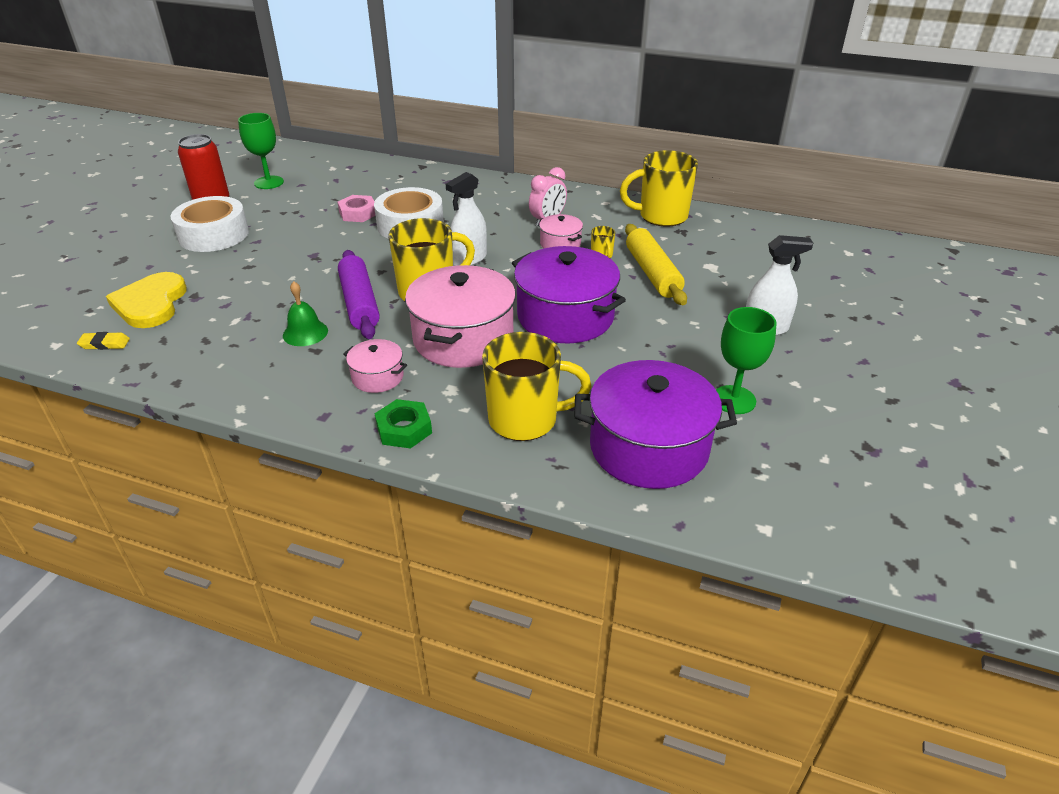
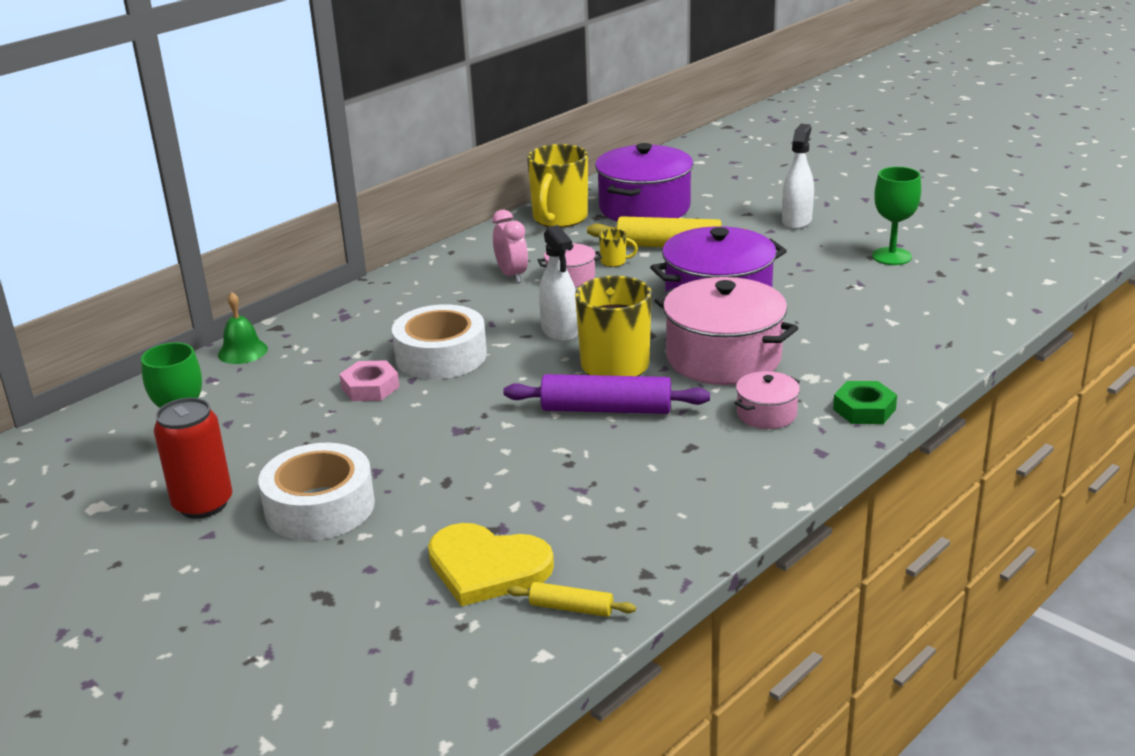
camera: 65 degrees left, 10 degrees down
(105, 344) = (571, 608): yellow eraser -> yellow rolling pin
(305, 333) = (648, 450): green bell -> green bell (242, 351)
(525, 420) = (877, 347): yellow mug -> none
(648, 447) = (939, 302): purple pot -> purple pot (644, 208)

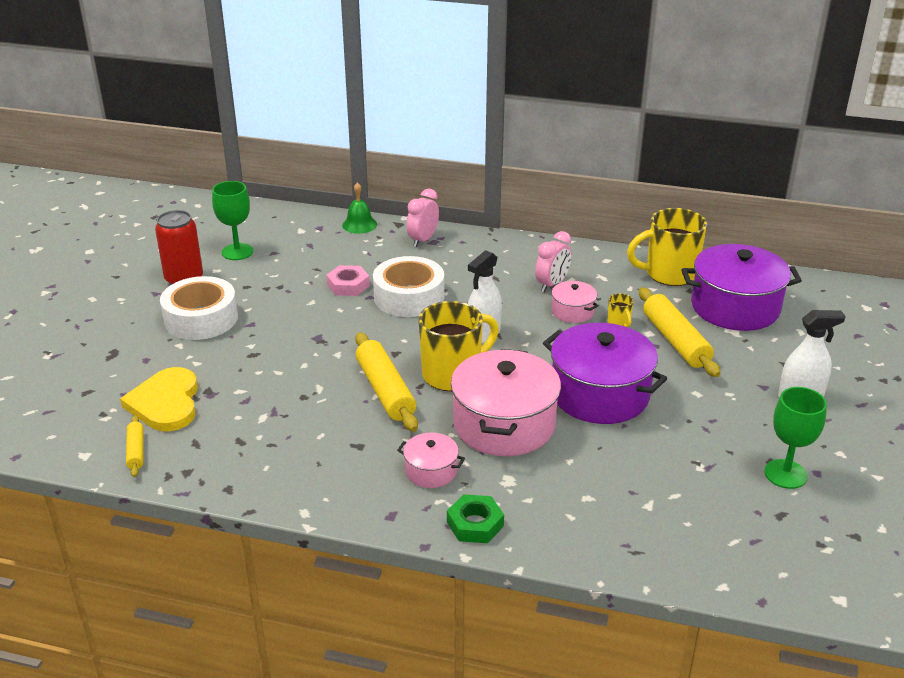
camera: 60 degrees right, 5 degrees up
(332, 321) = (423, 240): none -> pink clock
(606, 409) = (385, 390): purple rolling pin -> yellow rolling pin

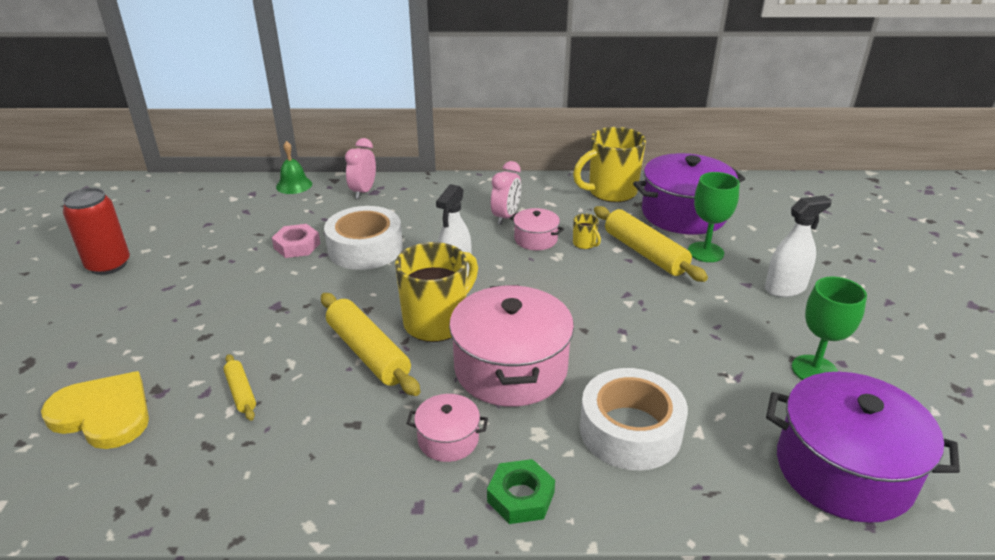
camera: 15 degrees left, 0 degrees up
(136, 451) = (70, 485): yellow rolling pin -> yellow rolling pin (241, 392)
(165, 403) = (103, 413): yellow heart -> yellow heart turned 135 degrees clockwise
(201, 318) = (135, 305): white tape -> white tape (630, 430)
(237, 252) = (166, 228): green goblet -> green goblet (705, 252)
(600, 394) = (596, 318): purple pot -> purple pot (843, 470)

